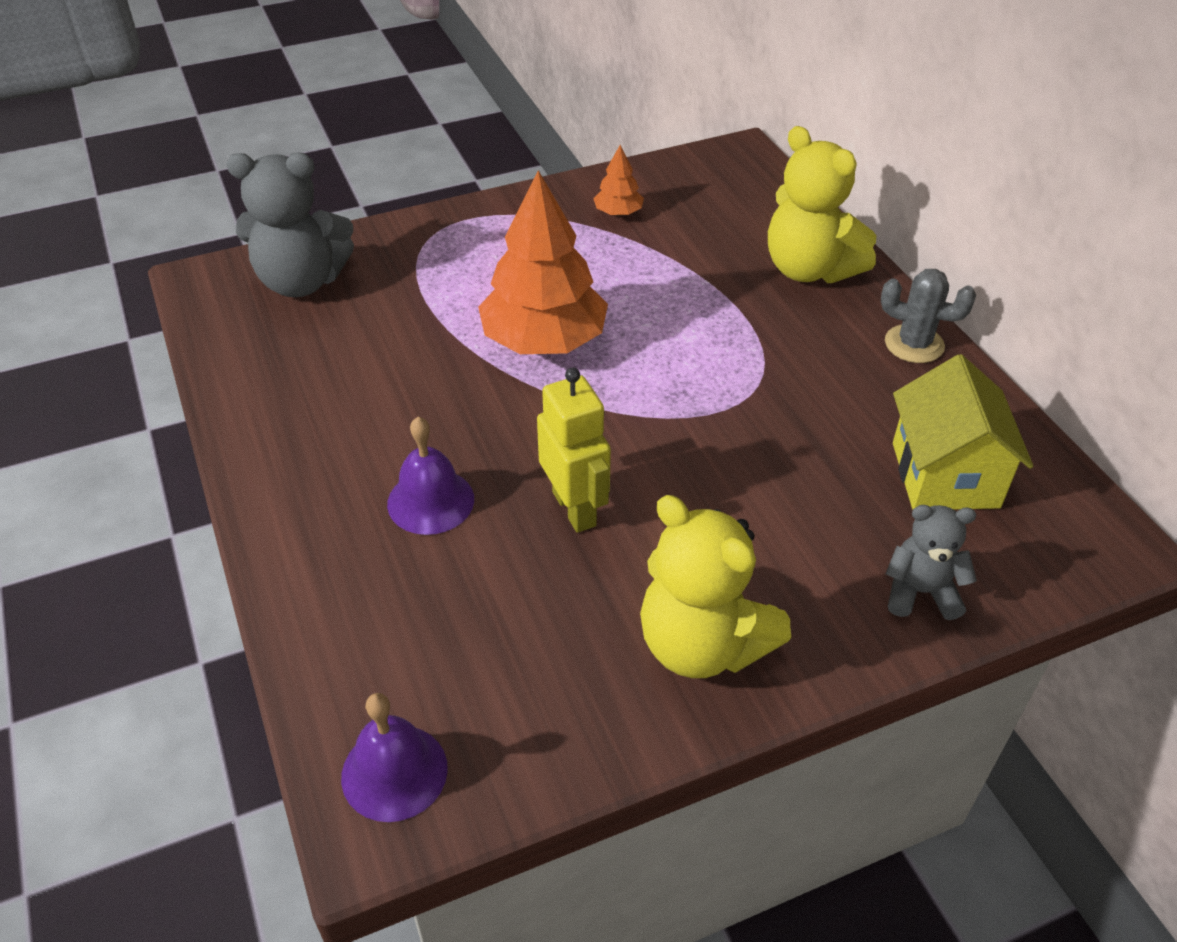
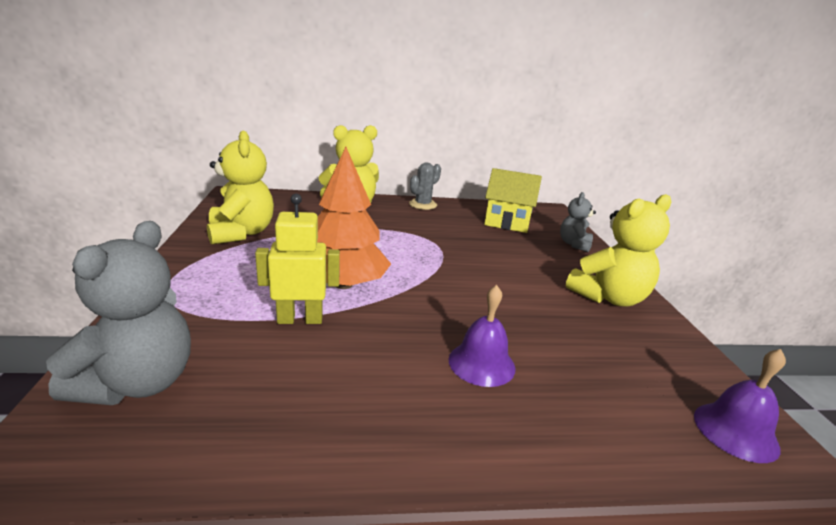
camera: 75 degrees left, 20 degrees down
(575, 508) = (504, 309): yellow robot -> yellow robot (300, 319)
(618, 212) = (241, 233): orange tree -> yellow teddy bear

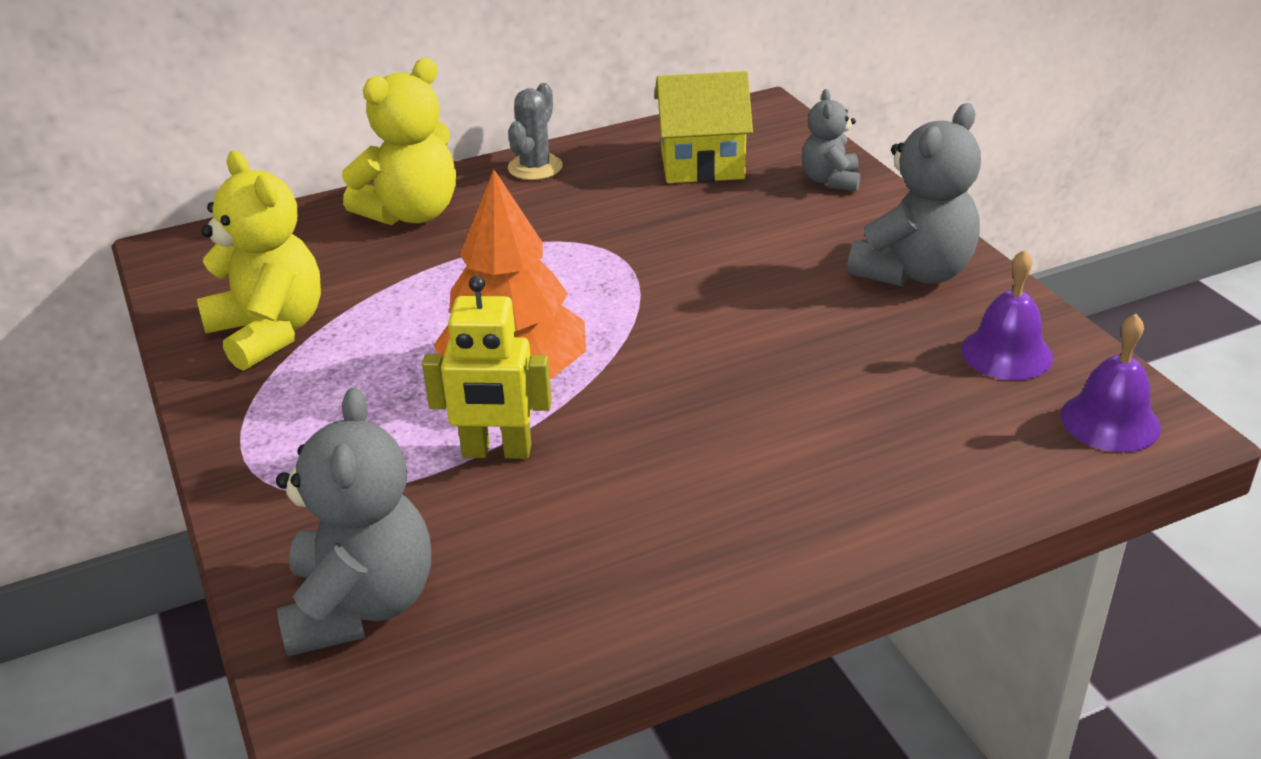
camera: 15 degrees left, 10 degrees up
(300, 319) = (496, 451): yellow robot -> yellow robot turned 150 degrees counterclockwise
(481, 363) = (782, 433): purple bell -> purple bell (1006, 353)
(608, 298) = (914, 272): yellow teddy bear -> grey teddy bear

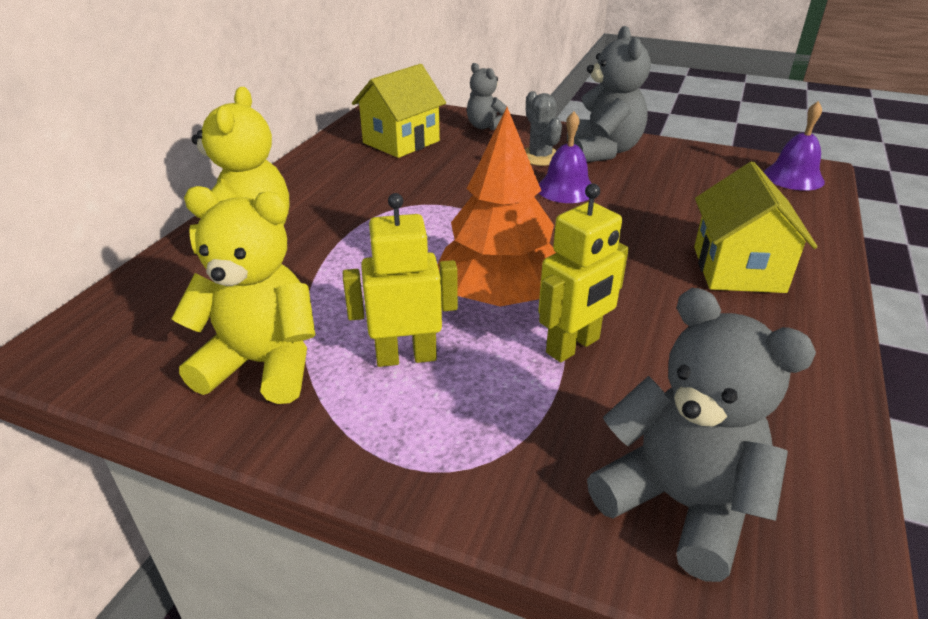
camera: 45 degrees left, 0 degrees up
(364, 383) = (406, 357): none -> yellow robot
(535, 167) = (295, 179): grey cactus -> grey cactus (540, 157)
(790, 479) = (738, 269): none -> yellow house
(1006, 353) = (706, 168): purple bell -> purple bell (566, 189)

